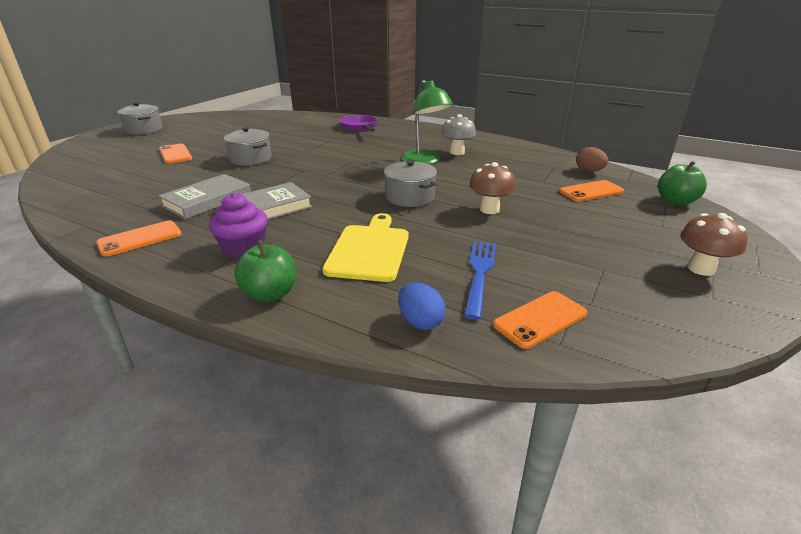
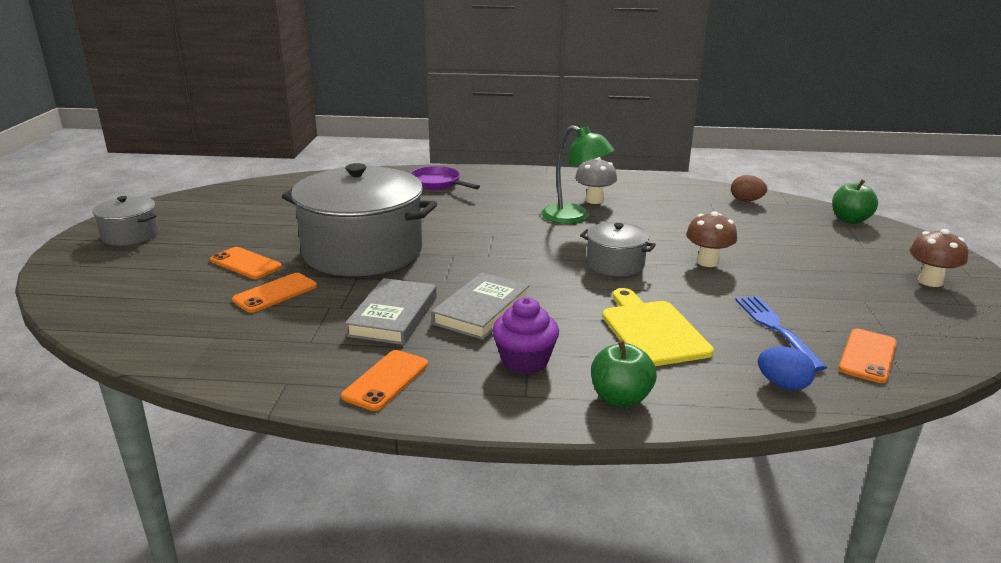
camera: 25 degrees left, 5 degrees down
(250, 159) = (362, 251): grey pot -> grey pot, size x2.12
(591, 191) = (773, 223): orange phone -> orange phone (275, 293)

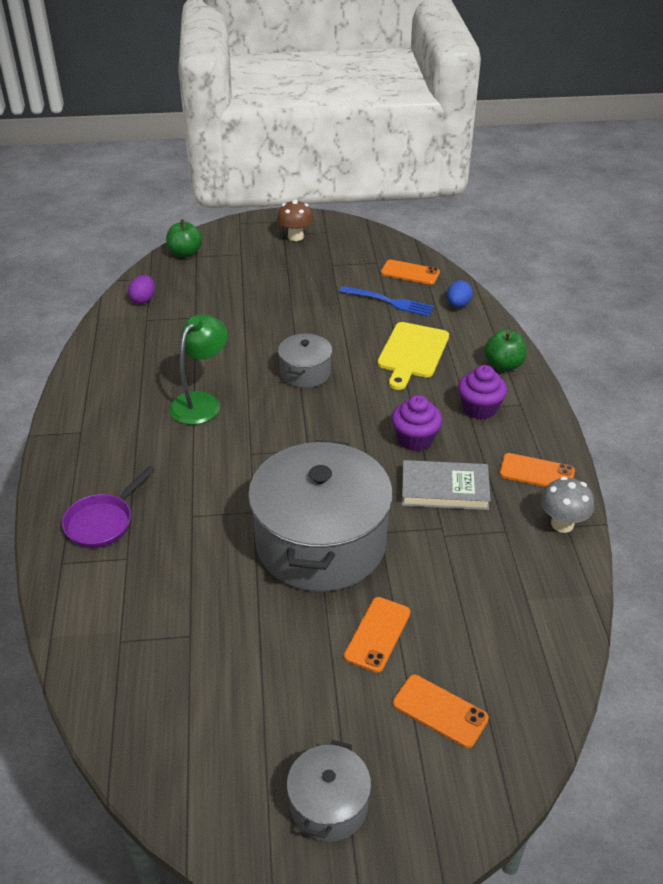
camera: 100 degrees left, 15 degrees up
(275, 293) = (433, 583): orange phone -> orange phone (440, 711)
(481, 310) = (415, 439): grey book -> purple cupcake
(594, 200) = (151, 391): grey mushroom -> grey mushroom (562, 524)
(652, 330) = (412, 353): yellow cutting board -> yellow cutting board turned 45 degrees counterclockwise
(707, 262) = (288, 325): brown mushroom -> none
(746, 200) = (143, 299): brown egg -> purple egg
(777, 329) = (389, 302): blue fork -> blue fork turned 135 degrees counterclockwise

